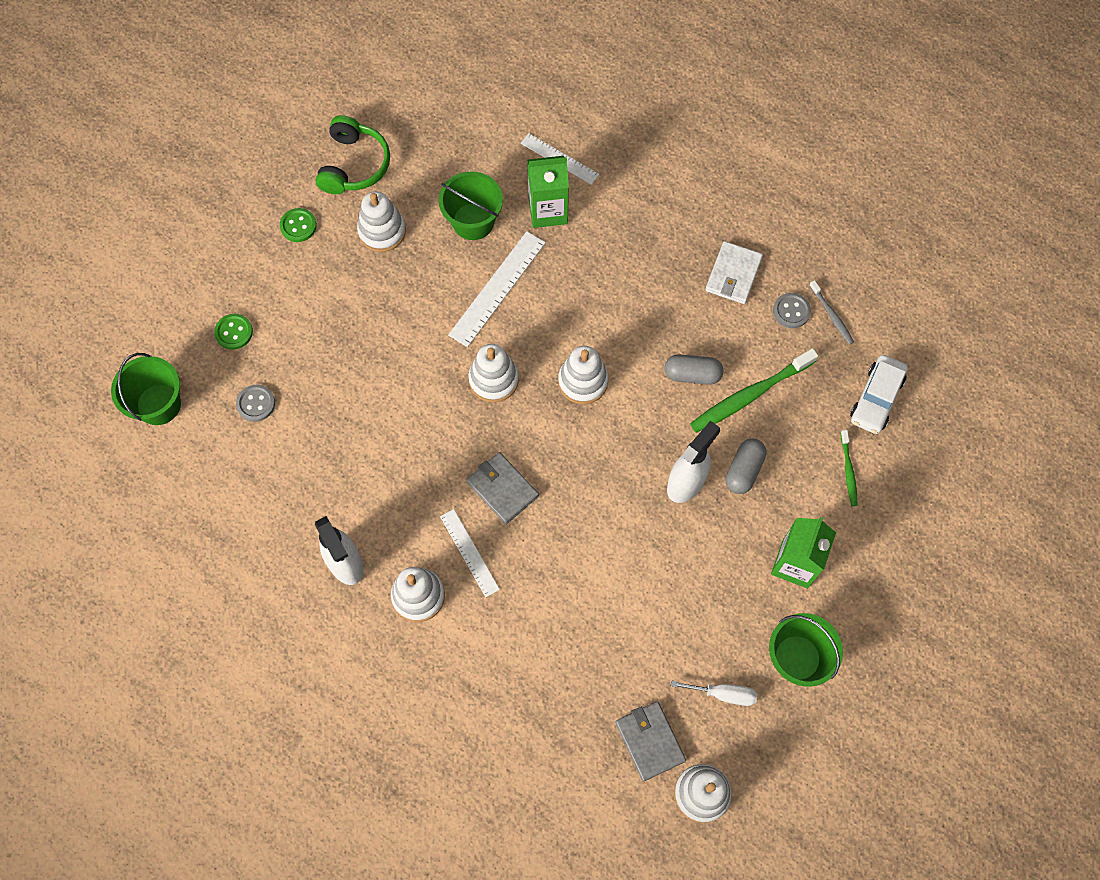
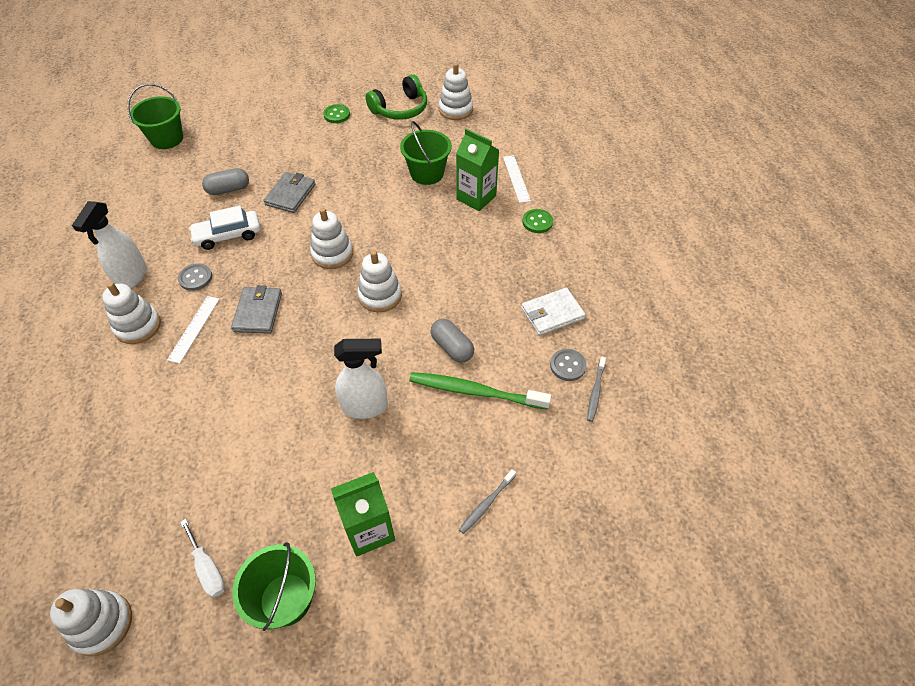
camera: 45 degrees right, 15 degrees down
(234, 332) = (242, 135): green button -> green button (537, 222)
(256, 404) = (205, 171): grey button -> grey button (195, 278)
(382, 231) = (373, 145): white stacking toy -> white stacking toy (455, 109)
(497, 288) = (396, 212): white ruler -> none
(649, 741) = (124, 547): grey wallet -> grey wallet (290, 194)
(744, 470) = (412, 434): grey capsule -> grey capsule (228, 189)
(848, 471) = (486, 504): green toothbrush -> grey toothbrush
(876, 398) = (567, 474): white car -> white car (228, 235)

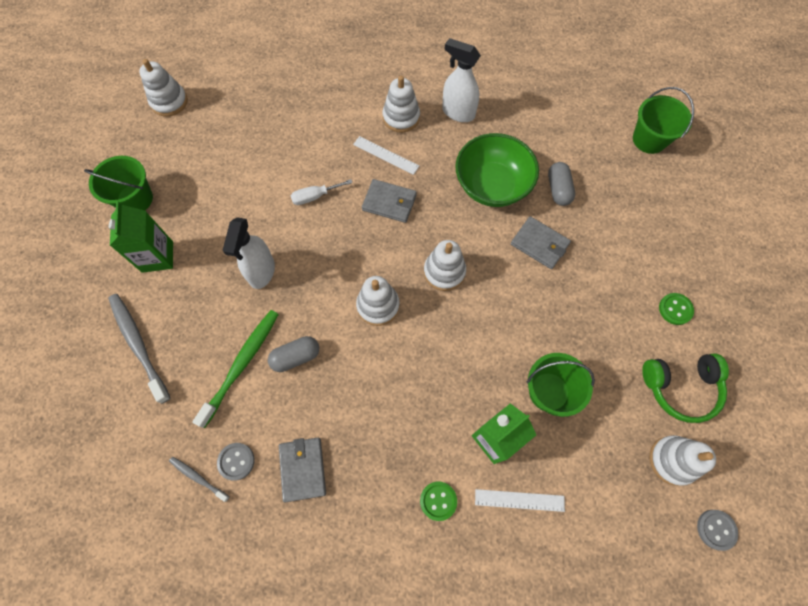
camera: 105 degrees right, 15 degrees up
(195, 278) = (443, 158): grey button -> grey button (716, 529)
(208, 568) = (177, 156): white screwdriver -> white screwdriver (315, 196)
(228, 235) = (492, 185): white car -> green bowl
(400, 109) = (680, 387): green headphones -> green headphones turned 75 degrees counterclockwise
(486, 504) = (138, 344): grey toothbrush -> grey toothbrush, size x1.92
(552, 313) = (302, 469): white wallet -> grey wallet

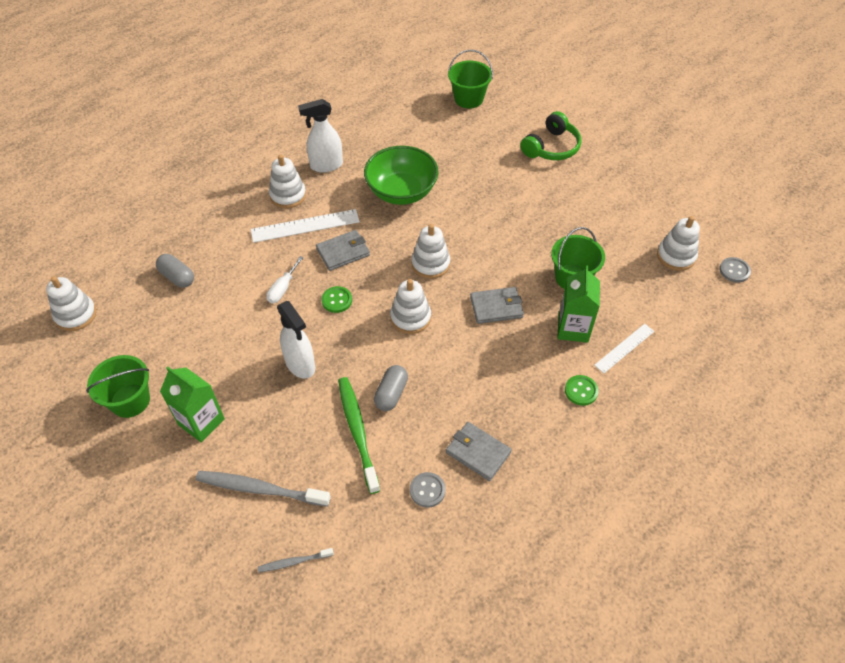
camera: 45 degrees left, 15 degrees down
(198, 477) = (412, 525): grey toothbrush -> grey toothbrush (293, 562)
(386, 155) = (305, 226): white ruler -> white ruler, size x1.57
(539, 244) = (471, 203): grey wallet -> grey wallet (496, 307)
(558, 189) = (446, 164): grey capsule -> grey capsule (177, 277)
(675, 309) = (588, 178): green button -> green button (337, 300)
(680, 387) = (637, 216): green headphones -> green headphones (551, 147)

